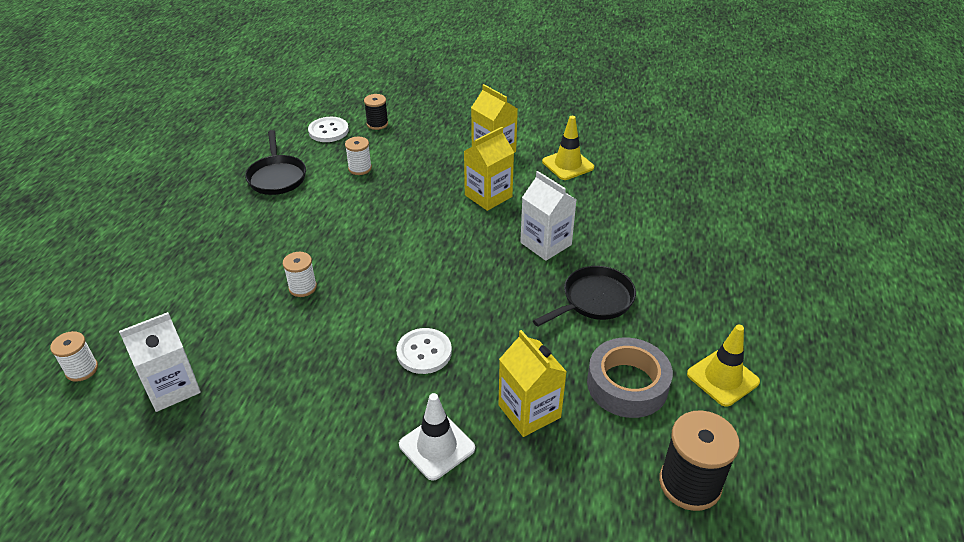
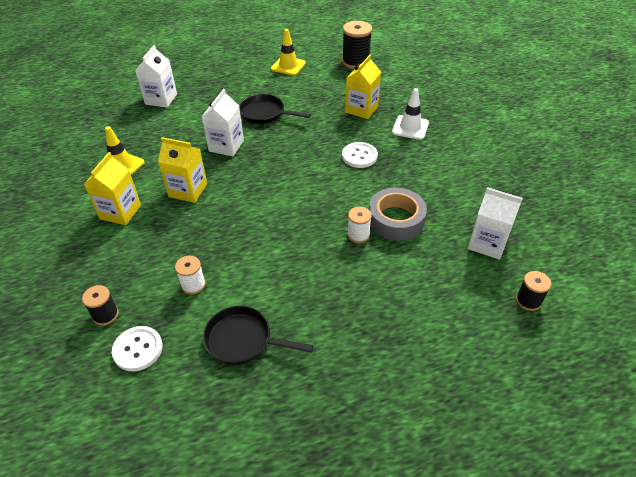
camera: 120 degrees left, 5 degrees up
(82, 369) = (528, 300): white spool -> black spool
(277, 177) = (243, 340): black pan -> black pan turned 120 degrees counterclockwise
(627, 384) = (317, 88): grey tape -> grey tape (396, 219)
(693, 220) = (161, 99): none -> white carton

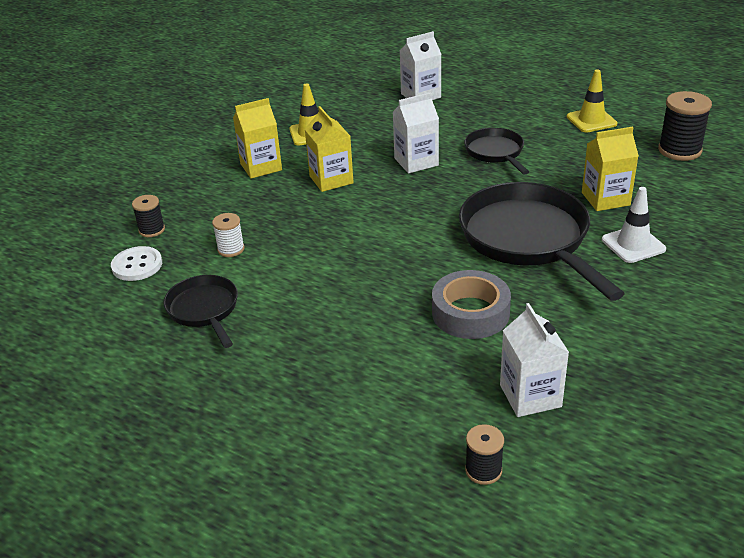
camera: 50 degrees right, 10 degrees down
(358, 235) = (413, 301): white spool -> none
(359, 156) = (528, 239): white button -> black pan

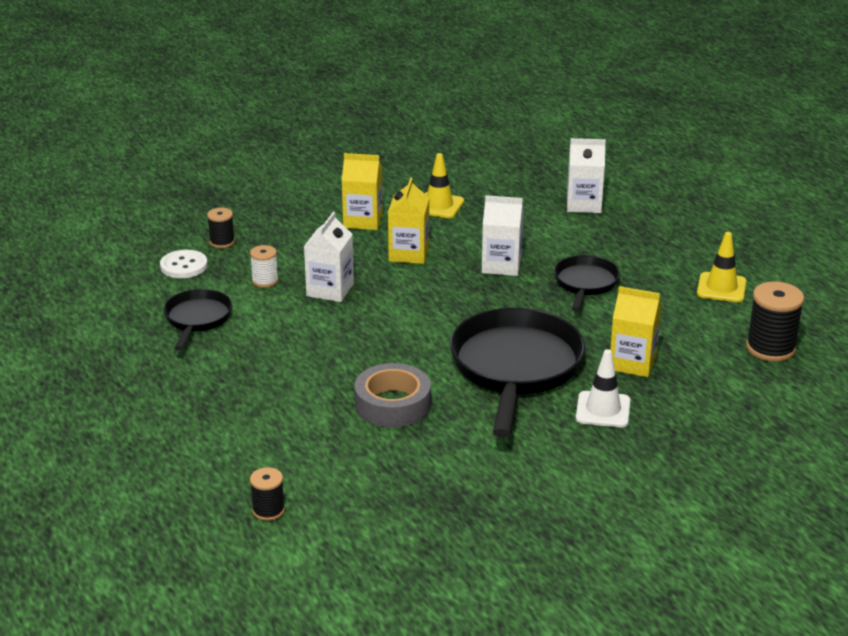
camera: 30 degrees right, 5 degrees down
(530, 396) = (363, 480): white carton -> white carton (330, 290)

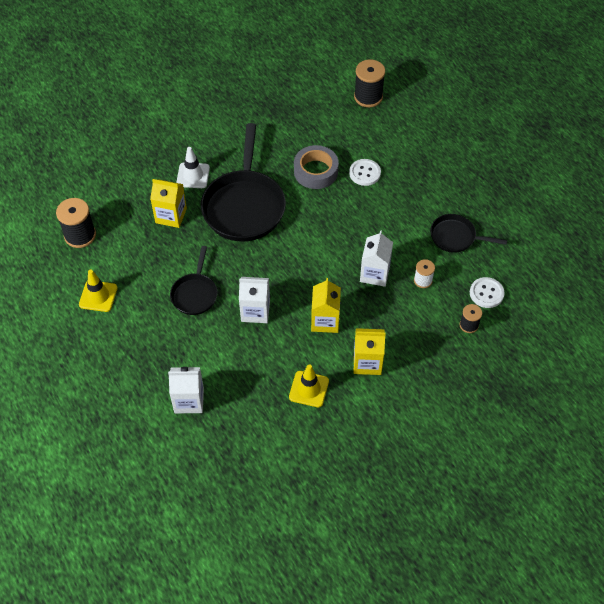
camera: 175 degrees right, 25 degrees up
(197, 319) = (455, 237): black pan -> black pan turned 105 degrees clockwise
(268, 510) = (368, 97): black spool -> black spool, size x1.75
(310, 398) = (365, 173): none -> white button

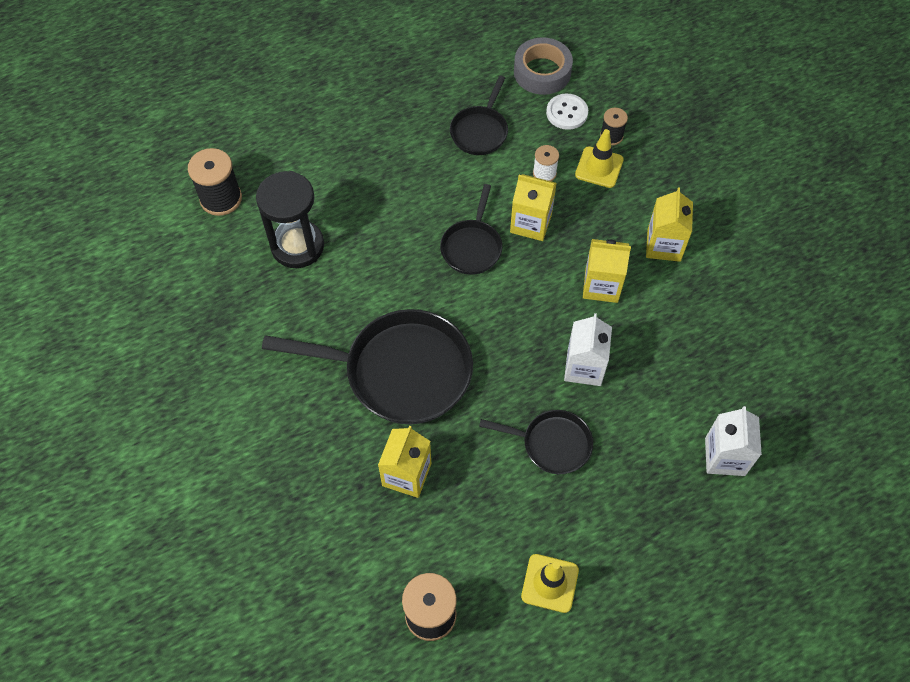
camera: 85 degrees left, 5 degrees up
(193, 175) = (332, 440): white traffic cone -> none
(309, 389) = (703, 312): yellow traffic cone -> yellow traffic cone (599, 167)
(316, 171) = (349, 275): grey tape -> grey tape (542, 72)
(336, 141) = (297, 246): none -> black hourglass
(349, 239) = (472, 247): none -> black pan
(365, 173) = (361, 217): white button -> none
(374, 273) = (531, 223): white carton -> yellow carton

